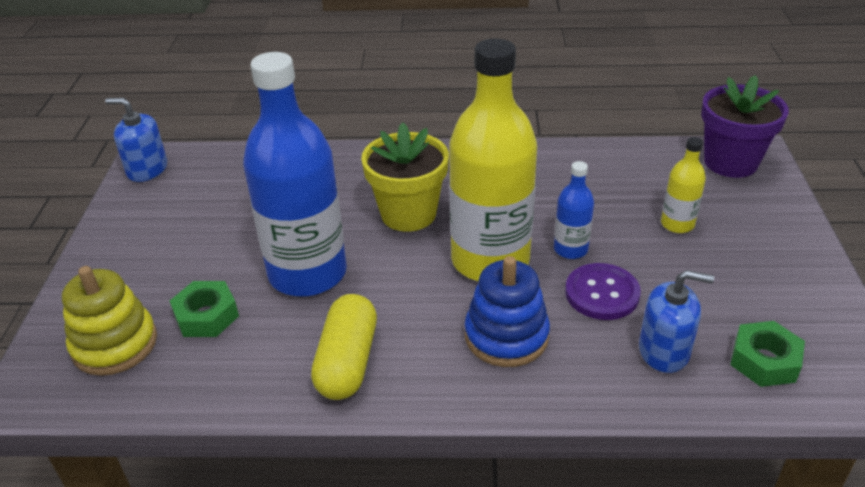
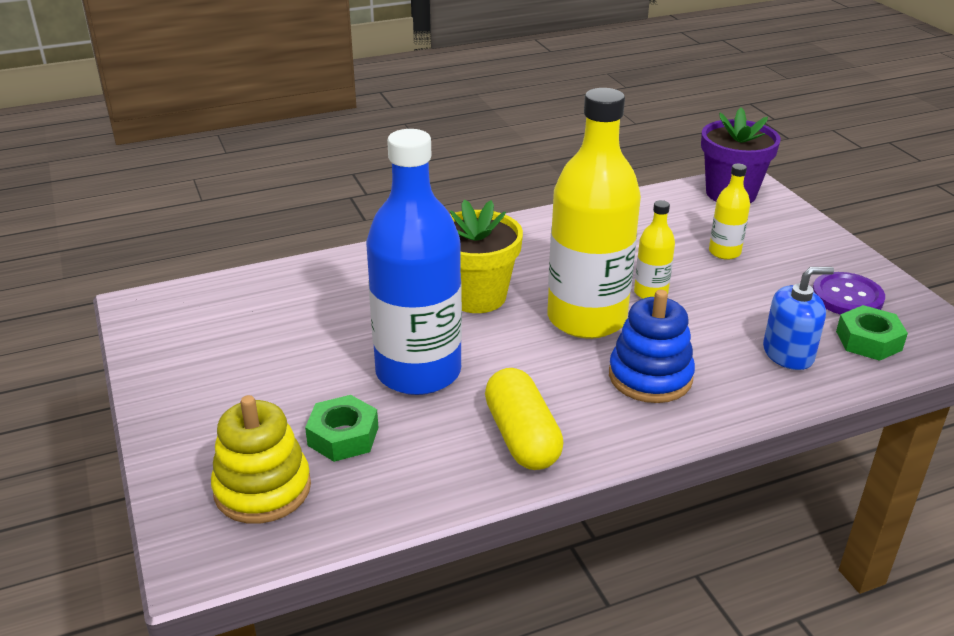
camera: 25 degrees left, 5 degrees down
(147, 169) = (150, 316): blue soap dispenser -> none
(570, 249) = (650, 293): blue bottle -> yellow bottle
(602, 293) = (704, 322): purple button -> purple button (847, 297)

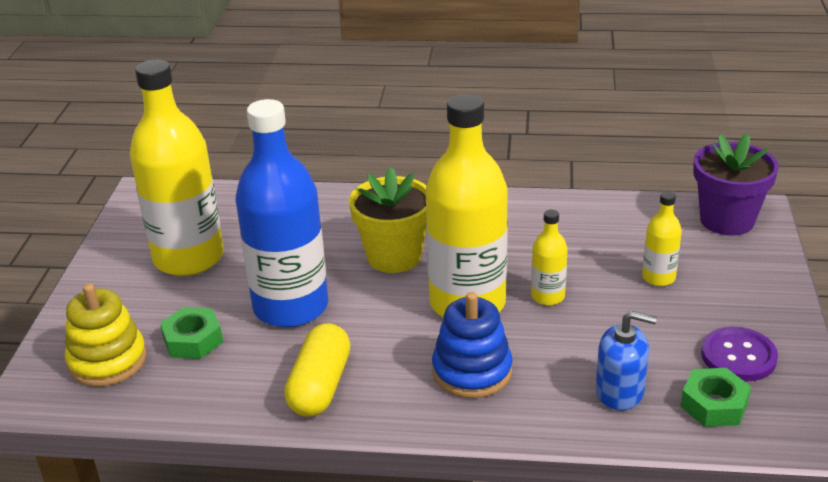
camera: 30 degrees right, 0 degrees up
(258, 356) = (189, 258): none -> yellow bottle

